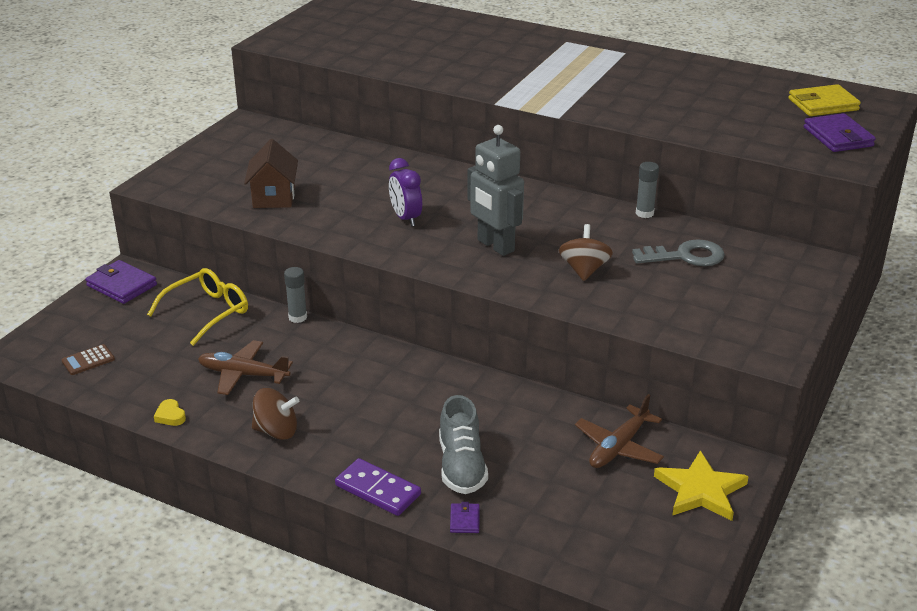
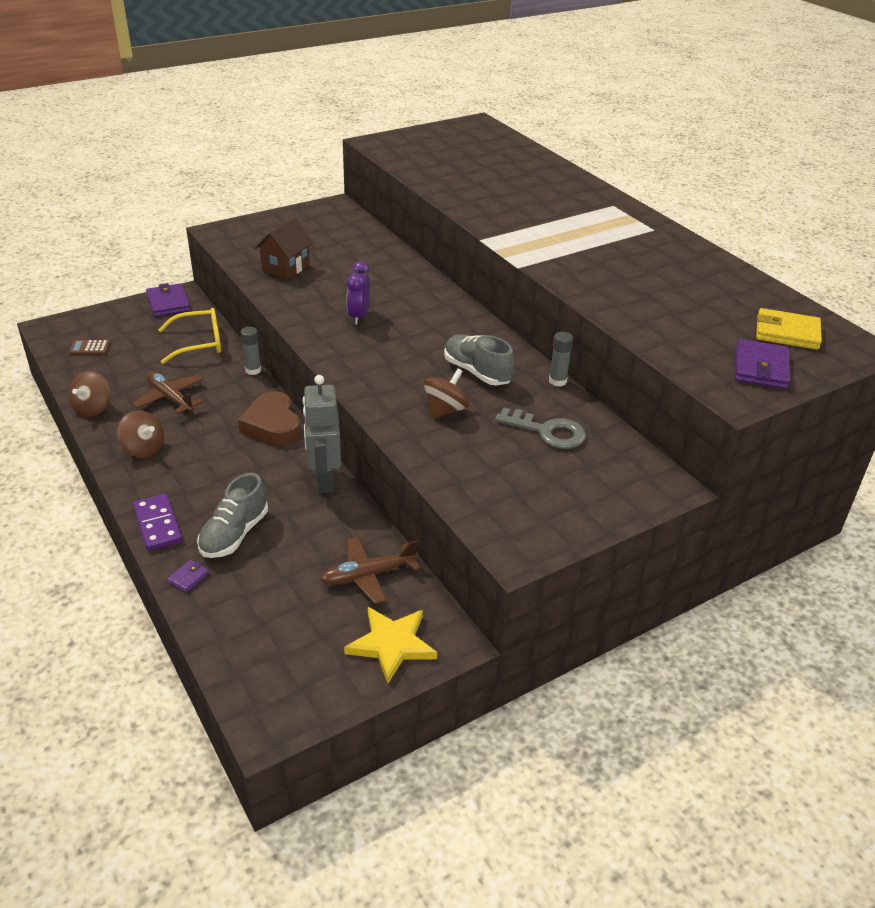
camera: 30 degrees right, 5 degrees up
(170, 416) = (93, 408): yellow heart -> brown spinning top
(379, 359) = (273, 425): none -> brown heart
(495, 246) = (399, 363): grey robot -> grey robot (324, 480)
(571, 229) = (477, 372): none -> grey shoe

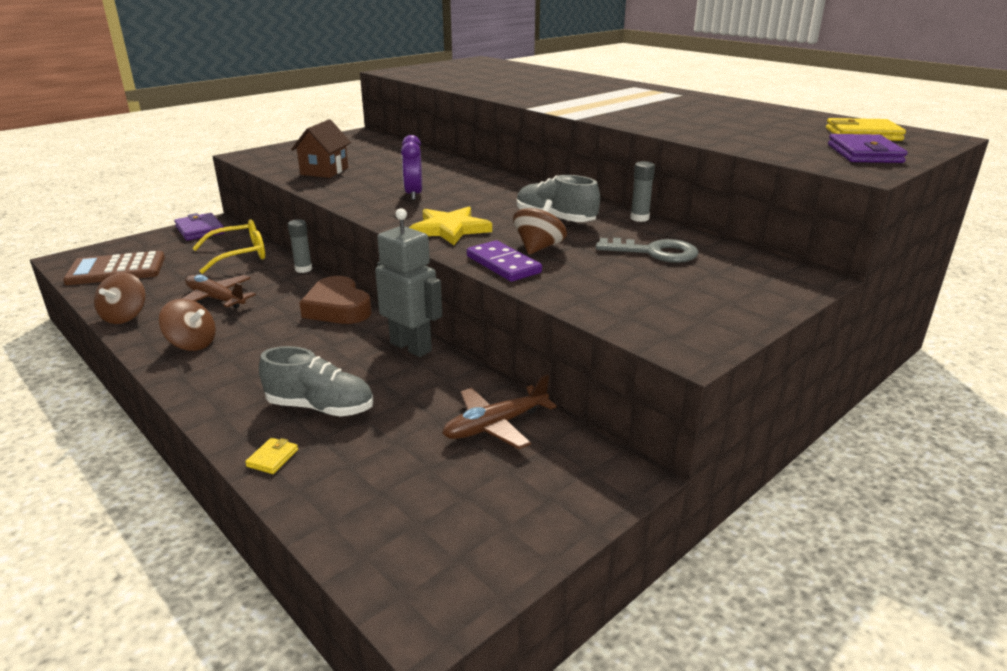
camera: 10 degrees left, 10 degrees down
(90, 348) = (116, 270): brown calculator -> brown calculator, size x2.13
(157, 524) = (221, 410): purple domino -> purple domino (503, 264)
(188, 577) = (272, 458): purple wallet -> yellow wallet
(234, 534) = (320, 407): grey shoe -> grey shoe turned 90 degrees counterclockwise
(324, 480) = (411, 347): grey robot -> grey robot turned 150 degrees clockwise
(392, 644) = (554, 491): yellow star -> yellow star (450, 229)

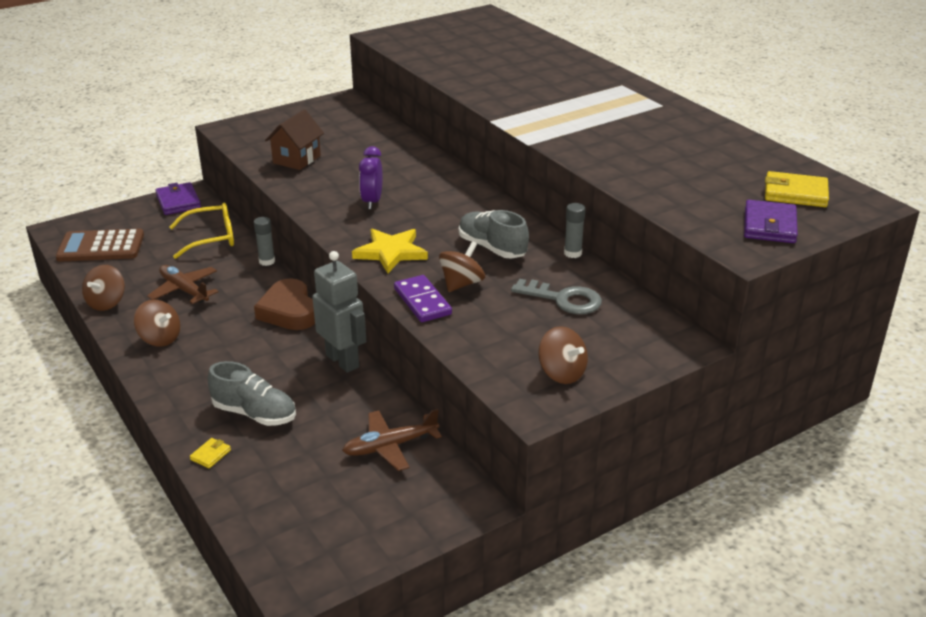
camera: 10 degrees right, 5 degrees up
(696, 313) = (561, 373): none -> brown spinning top

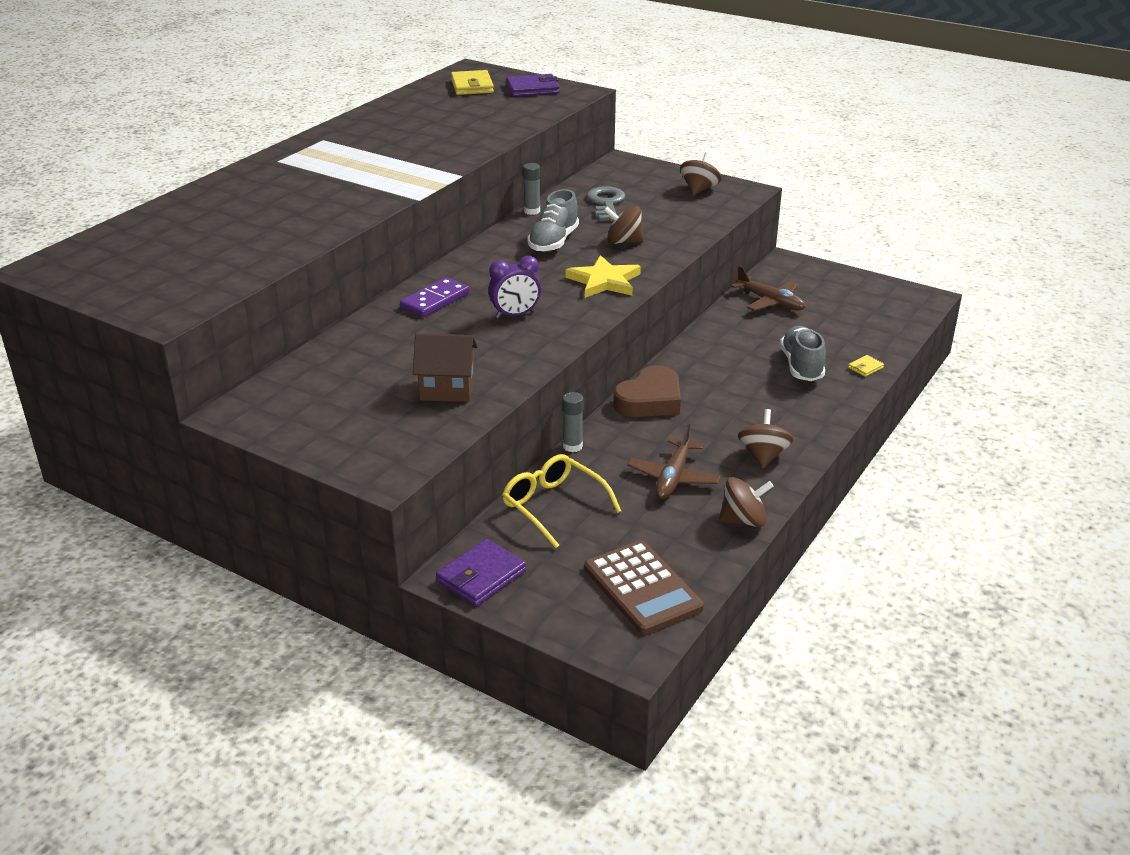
camera: 115 degrees left, 0 degrees up
(210, 455) = (865, 368): yellow wallet -> yellow wallet turned 45 degrees counterclockwise
(343, 361) = (695, 349): grey robot -> none
(422, 301) = (666, 250): purple domino -> purple domino (435, 300)

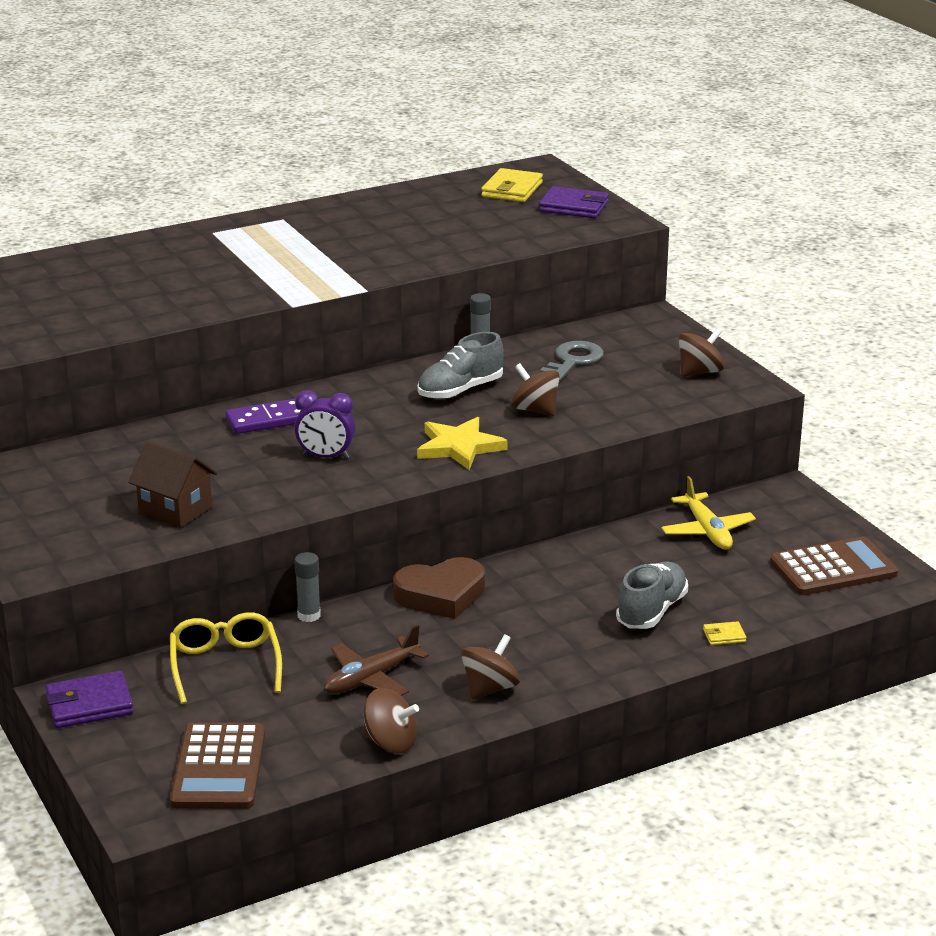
camera: 30 degrees right, 5 degrees down
(770, 302) = (707, 531): brown plane -> yellow plane
(874, 303) = (833, 568): none -> brown calculator

